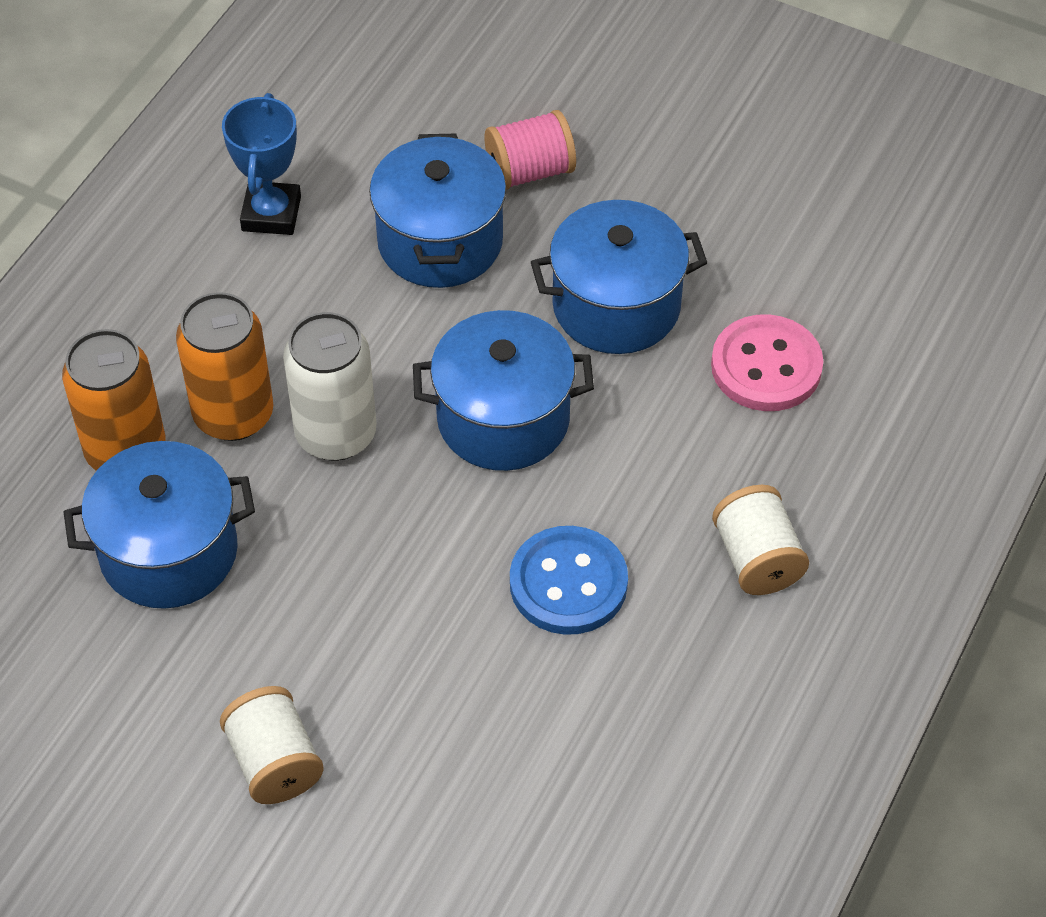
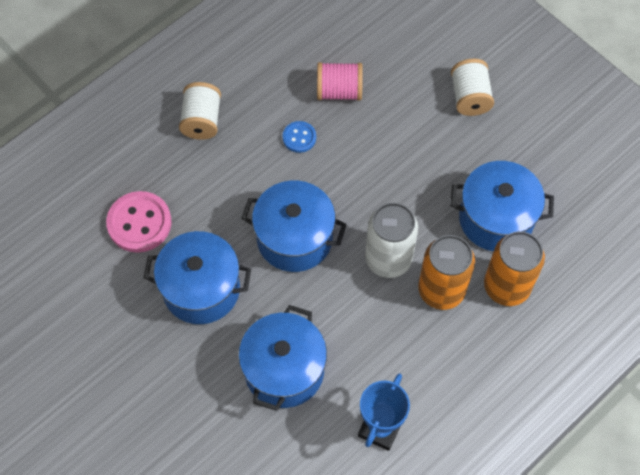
camera: 160 degrees left, 10 degrees up
(530, 171) = (208, 406): pink spool -> pink spool (339, 91)
(568, 583) = (299, 137): blue button -> blue button, size x0.55

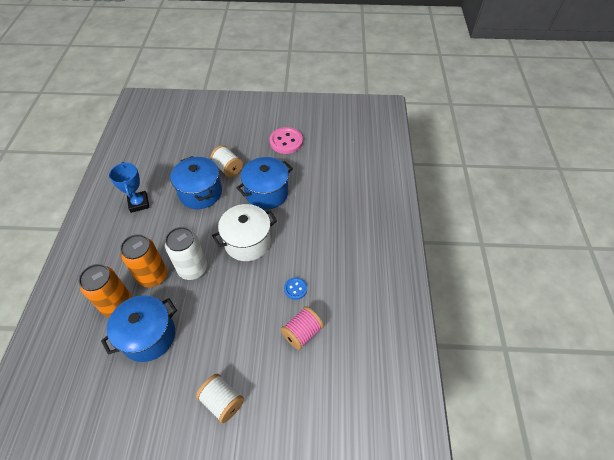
camera: 135 degrees right, 10 degrees down
(139, 223) = (322, 195): pink button -> pink button (286, 141)
(202, 120) = (351, 256): white spool -> white spool (228, 168)
(294, 238) = (247, 242): blue pot -> white pot

